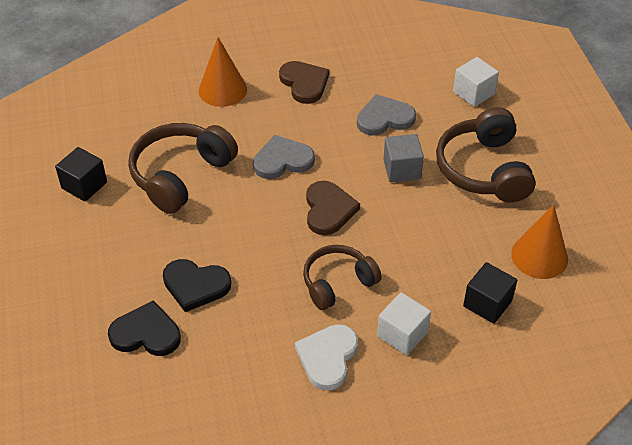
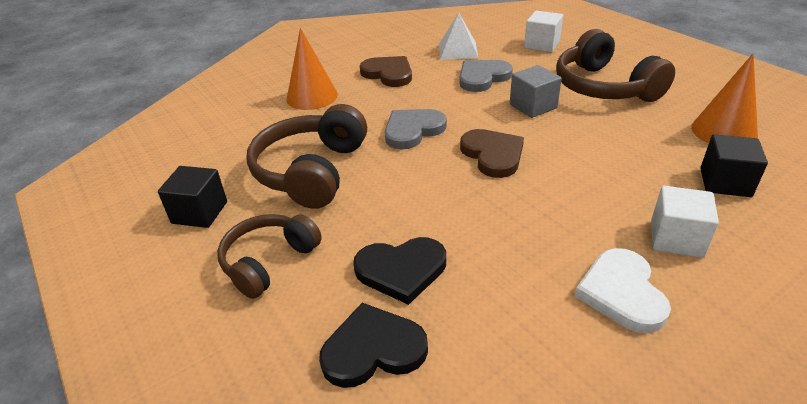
camera: 20 degrees left, 10 degrees down
(338, 283) = (561, 214): brown headphones -> brown headphones (269, 262)
(388, 73) = (458, 50): none -> white pyramid

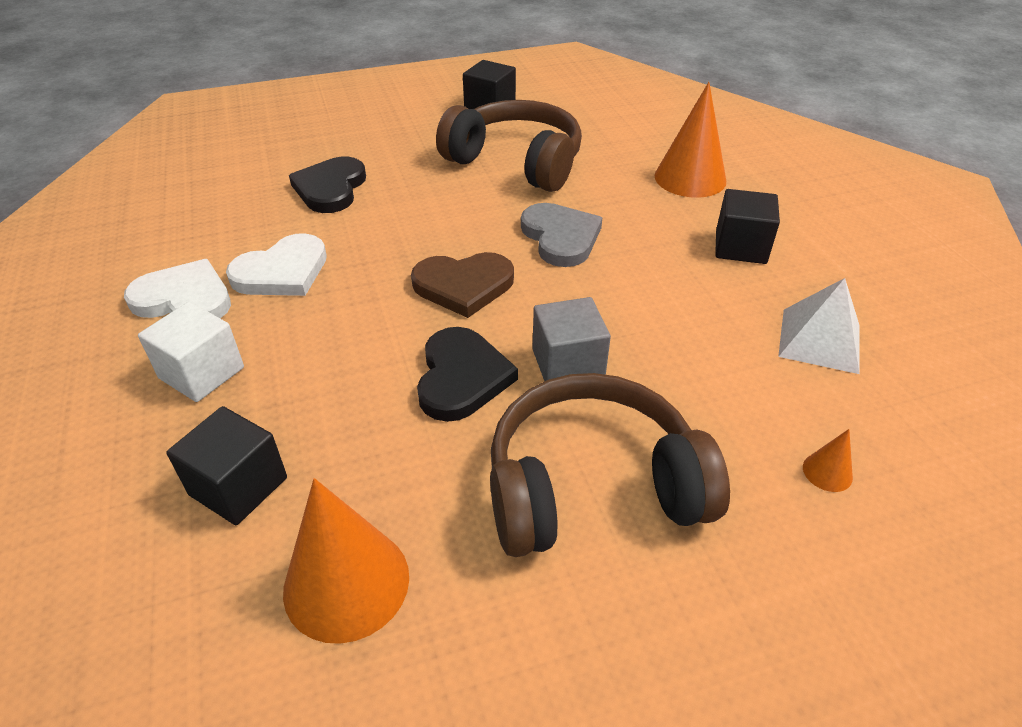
camera: 105 degrees right, 5 degrees up
(269, 262) = (398, 133): brown headphones -> none
(373, 349) = (266, 164): black heart -> black heart (461, 377)
(388, 74) = (740, 247): brown heart -> black cube
(482, 77) = (693, 339): grey heart -> none
(542, 45) = (827, 472): white cube -> orange cone
(543, 247) = (282, 272): none -> white heart

